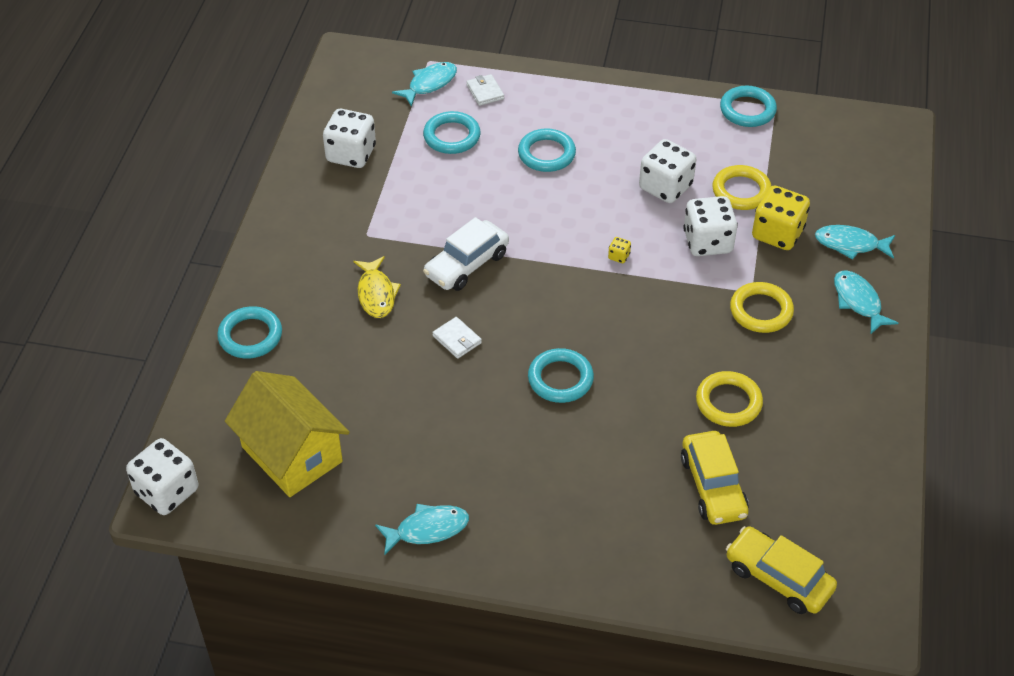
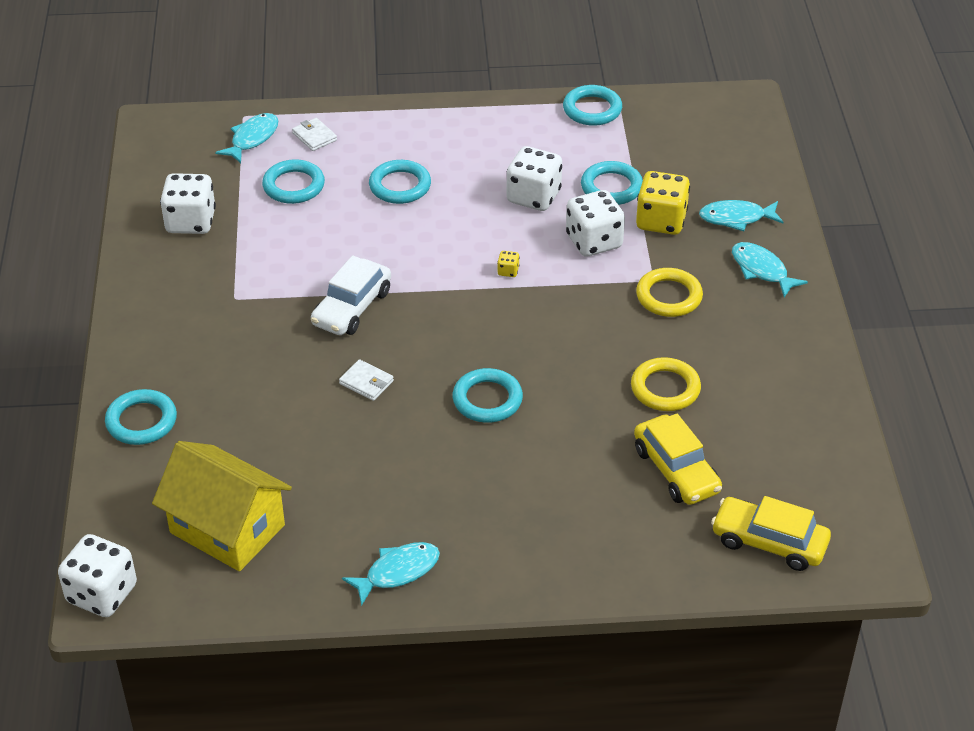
camera: 15 degrees left, 5 degrees down
(376, 294) = (265, 354): yellow fish -> none
(741, 191) = (611, 187): yellow ring -> turquoise ring

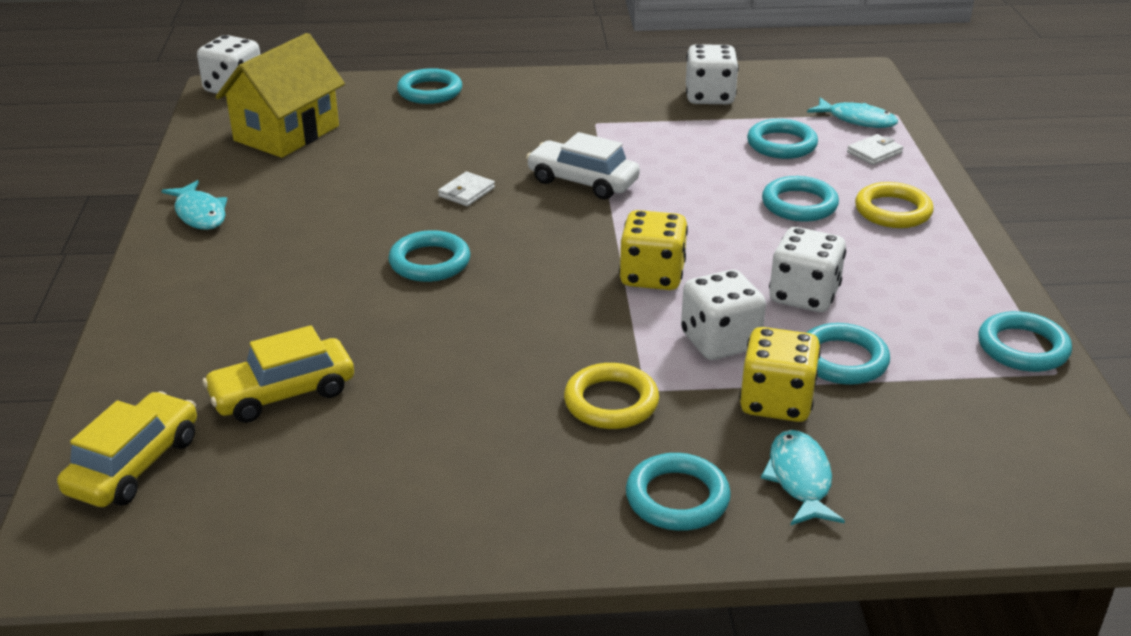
camera: 90 degrees right, 10 degrees down
(508, 271) = (652, 276): yellow dice -> yellow dice, size x2.43
(665, 388) = (429, 391): yellow ring -> yellow ring (893, 211)
(761, 270) = (677, 498): turquoise fish -> turquoise ring

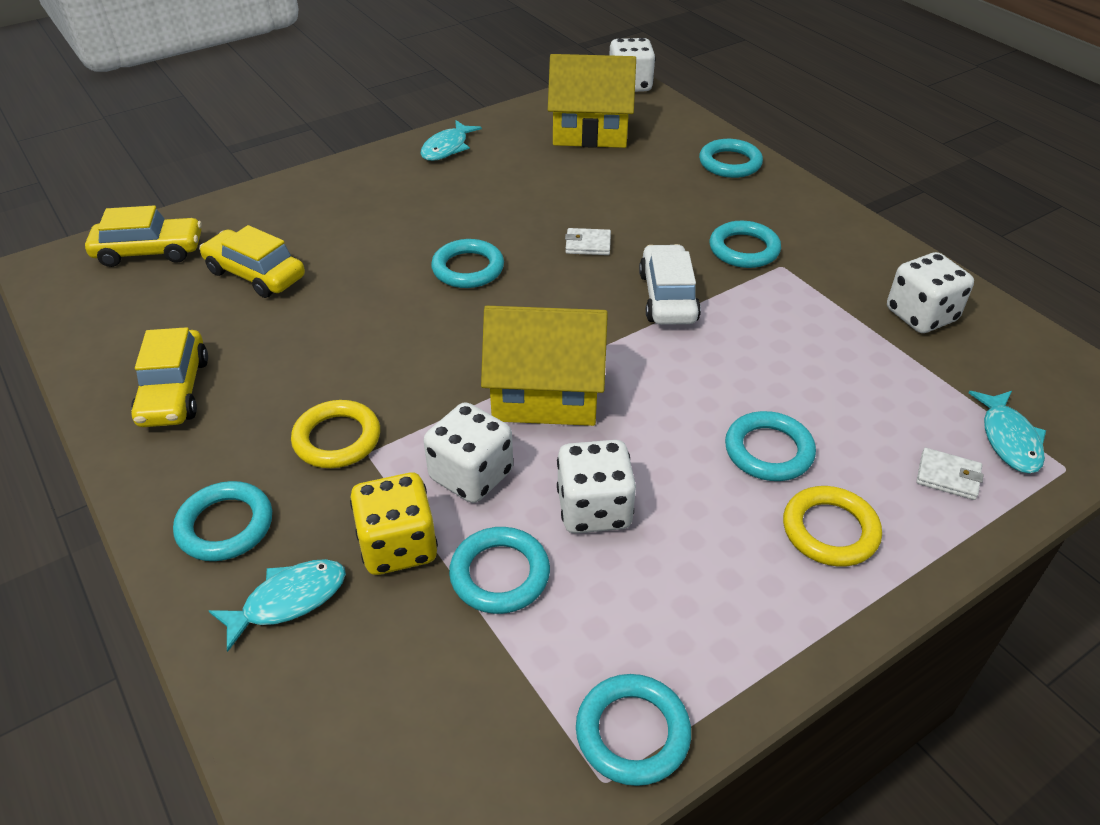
camera: 60 degrees right, 10 degrees up
(437, 494) = (174, 391): none -> yellow car
(652, 276) = (546, 395): yellow dice -> yellow house
(781, 144) = (881, 398): turquoise ring -> turquoise ring (744, 249)

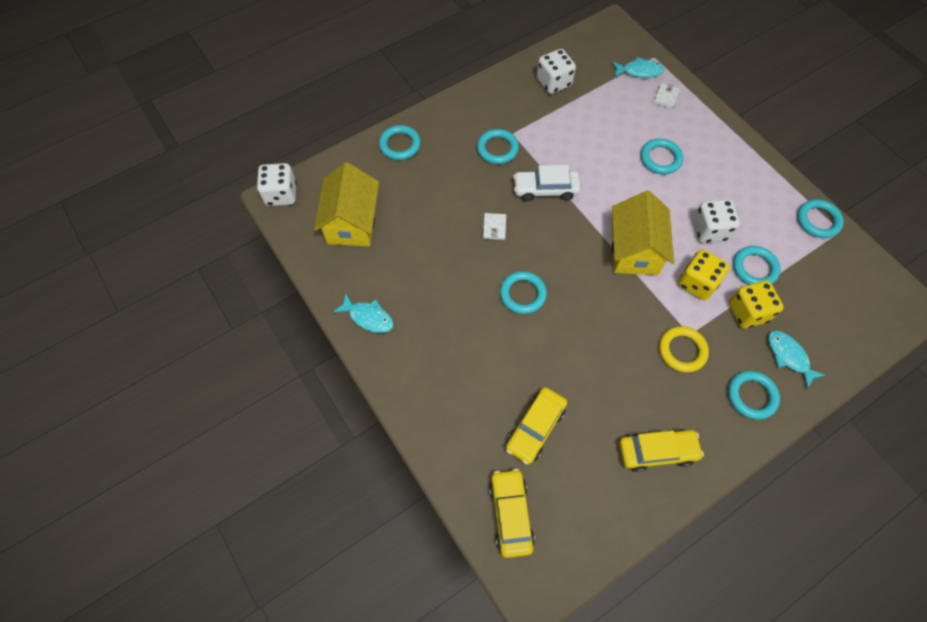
camera: 90 degrees left, 20 degrees up
(471, 475) = (697, 283): white dice -> yellow dice
(830, 530) = (704, 143): yellow ring -> none

